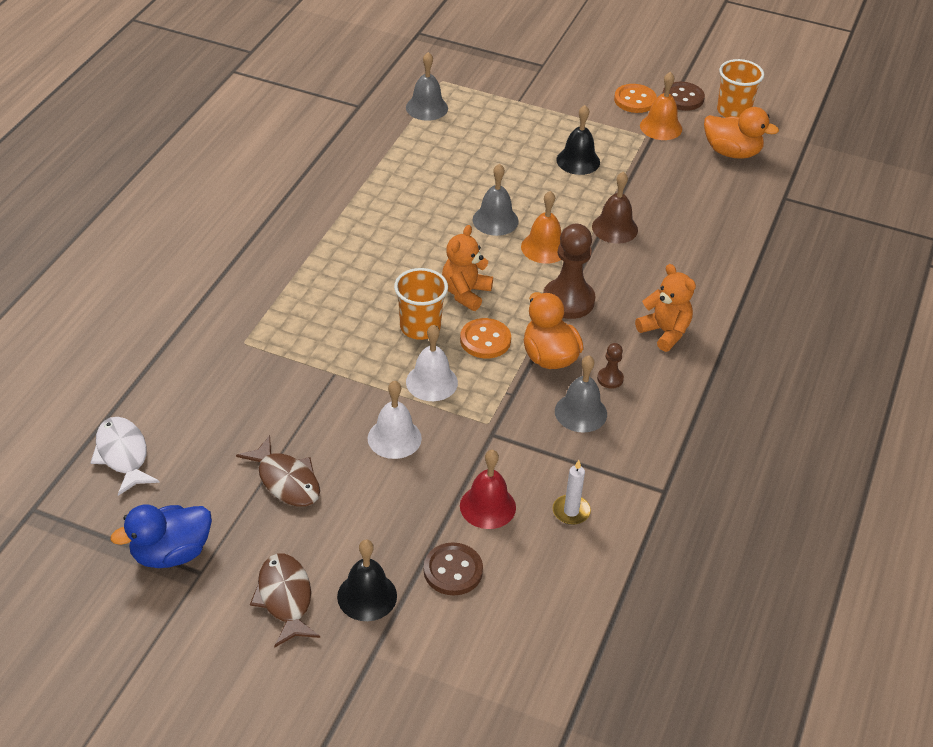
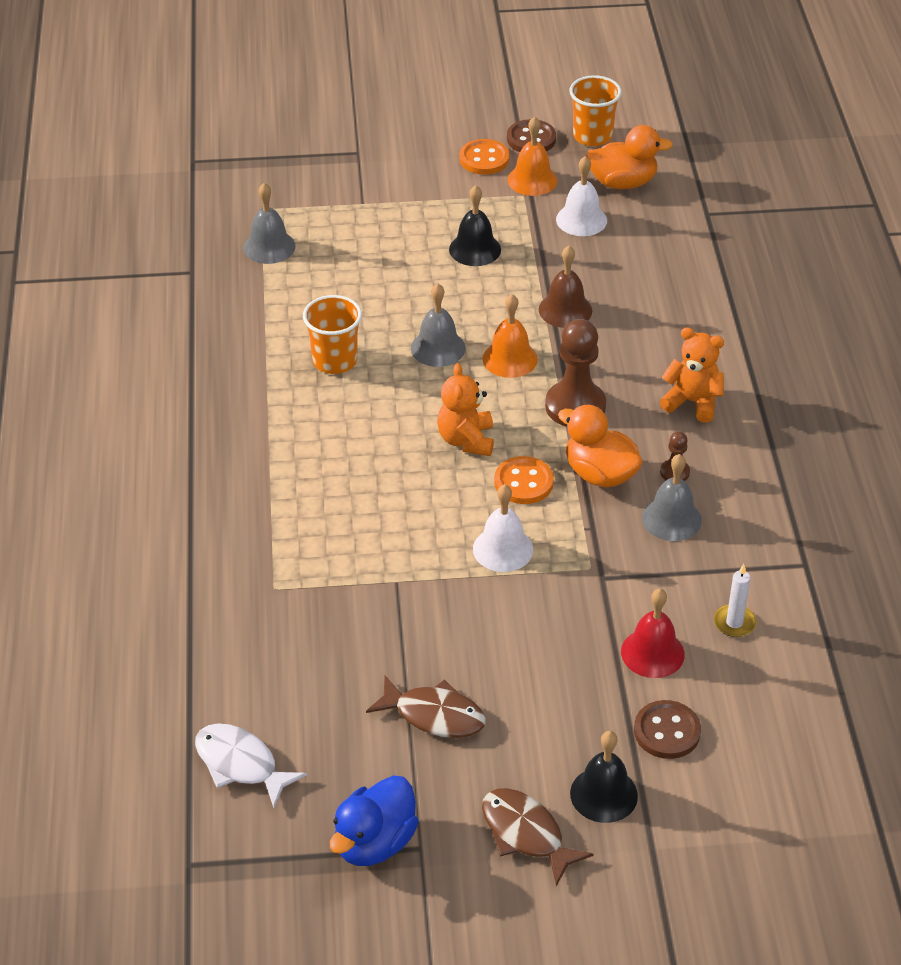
camera: 25 degrees left, 0 degrees up
(394, 438) = (509, 623): white bell -> white bell (581, 220)
(420, 327) = (447, 495): orange cup -> orange cup (334, 361)

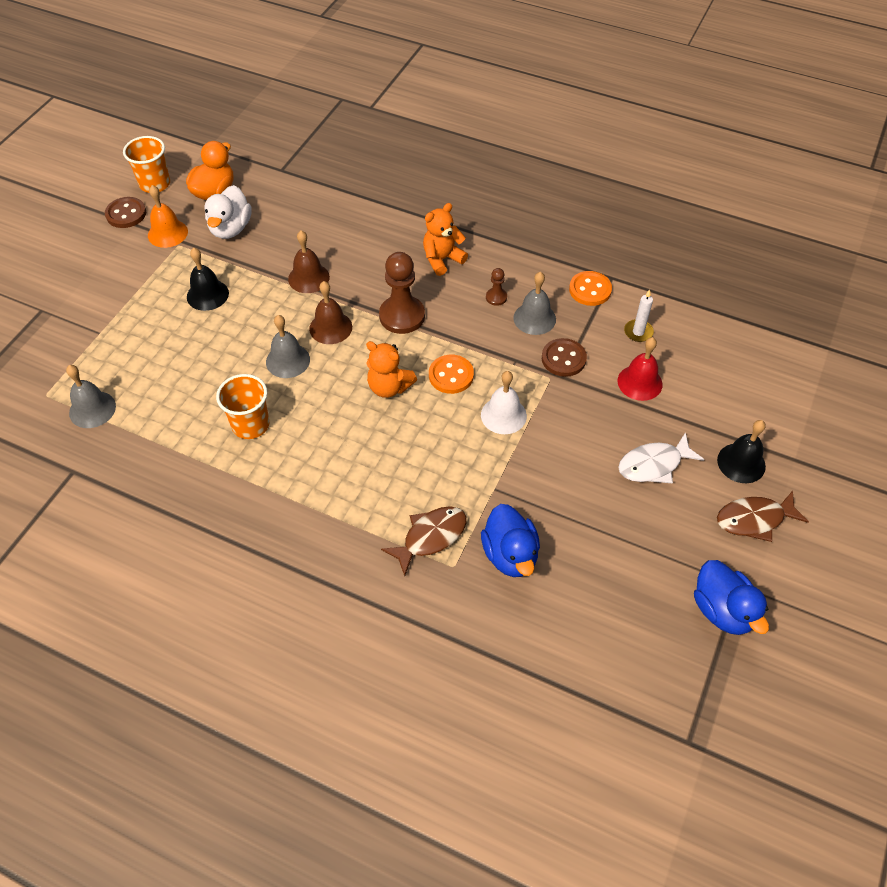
camera: 60 degrees left, 10 degrees up
(241, 764) = (611, 664): white fish -> white fish (654, 465)
(320, 628) = (510, 554): none -> blue duck
(434, 715) = (628, 523): brown fish -> brown fish (430, 537)
(484, 159) = (121, 247): orange button -> orange button (590, 290)
(510, 359) = (330, 327): orange bell -> brown bell
(581, 220) = (230, 228): white bell -> white duck
(600, 474) = (471, 333): orange duck -> none
(667, 731) = (707, 407): brown button -> brown button (563, 359)

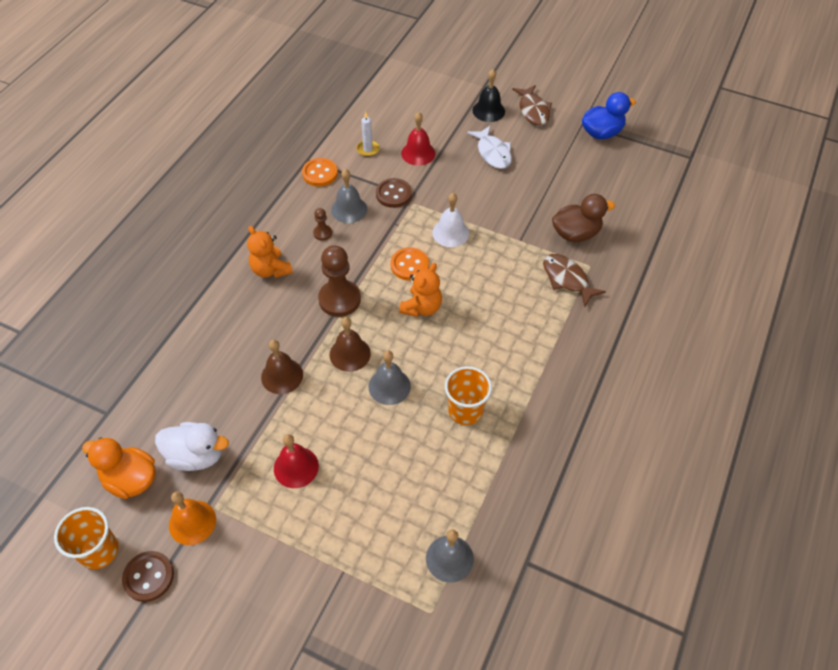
camera: 90 degrees left, 0 degrees up
(207, 295) = (296, 467): black bell -> red bell
(510, 554) = (576, 233): blue duck -> brown duck

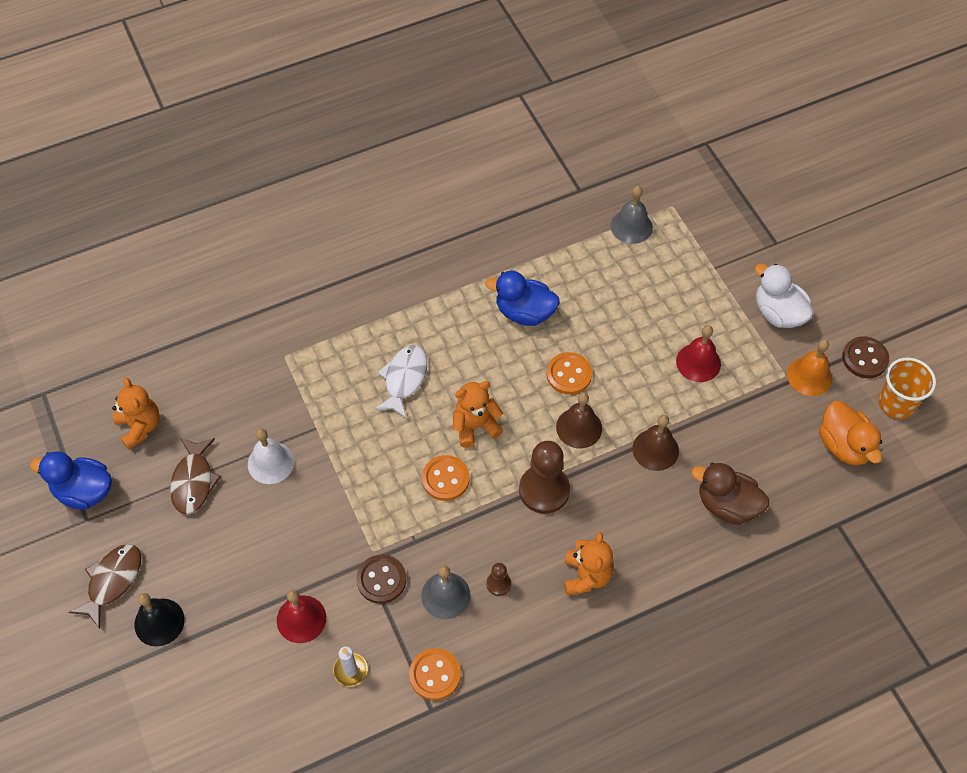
camera: 140 degrees left, 5 degrees up
(196, 455) = (776, 428): white duck -> white duck (778, 313)
(389, 386) = (569, 374): grey bell -> orange button
(450, 233) = (371, 486): white bell -> white bell (271, 463)
(465, 410) = (524, 312): orange cup -> blue duck
(493, 153) = (223, 555): white fish -> white fish (404, 379)
(567, 279) = (319, 359): brown fish -> brown fish (193, 481)
(576, 233) = (257, 396): brown duck -> brown duck (727, 505)
(617, 176) = (140, 427): none -> orange teddy bear

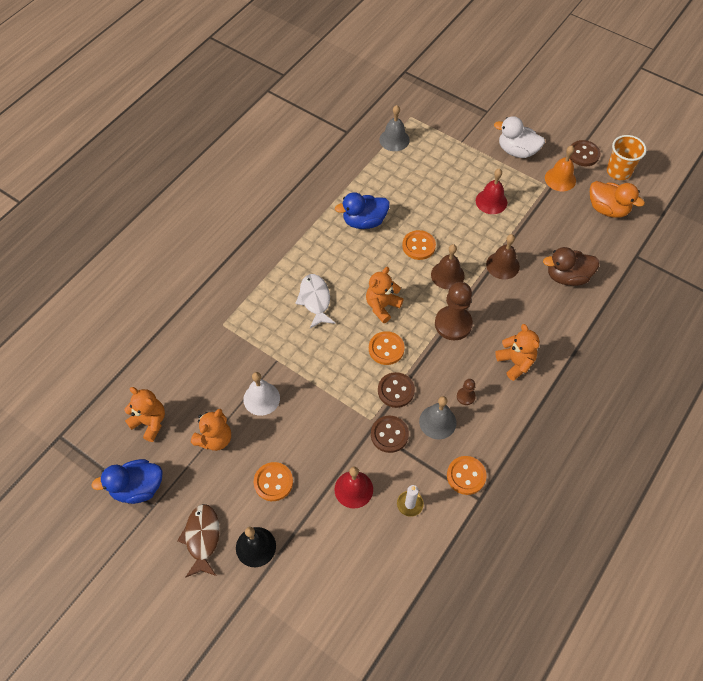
camera: 30 degrees left, 0 degrees up
(193, 481) = (215, 439): brown fish -> orange teddy bear
(222, 563) = (273, 482): none -> orange button
(423, 533) = (396, 390): none -> brown button

